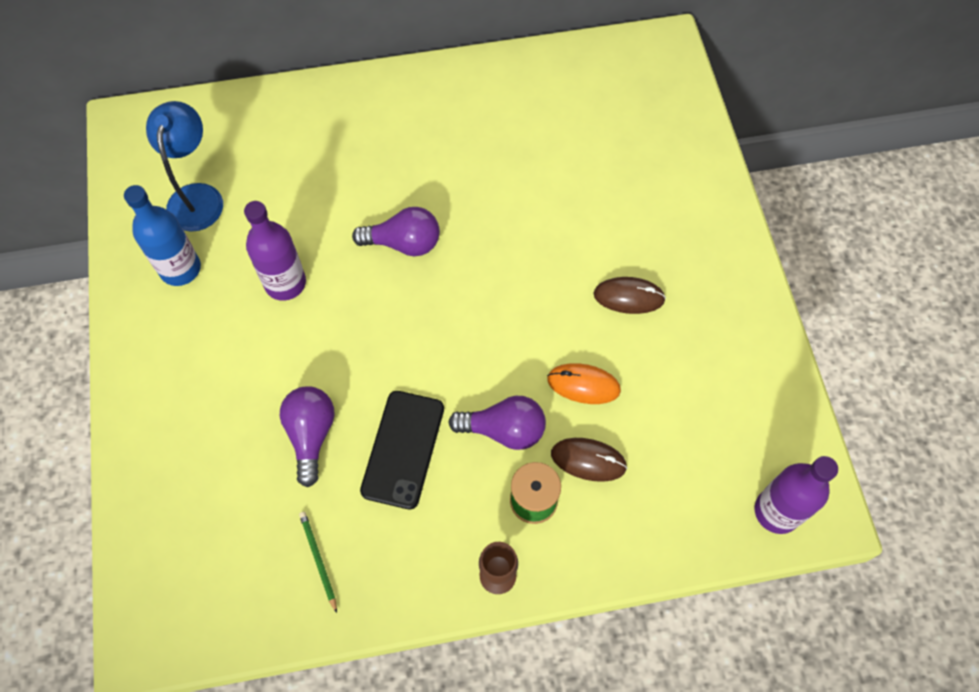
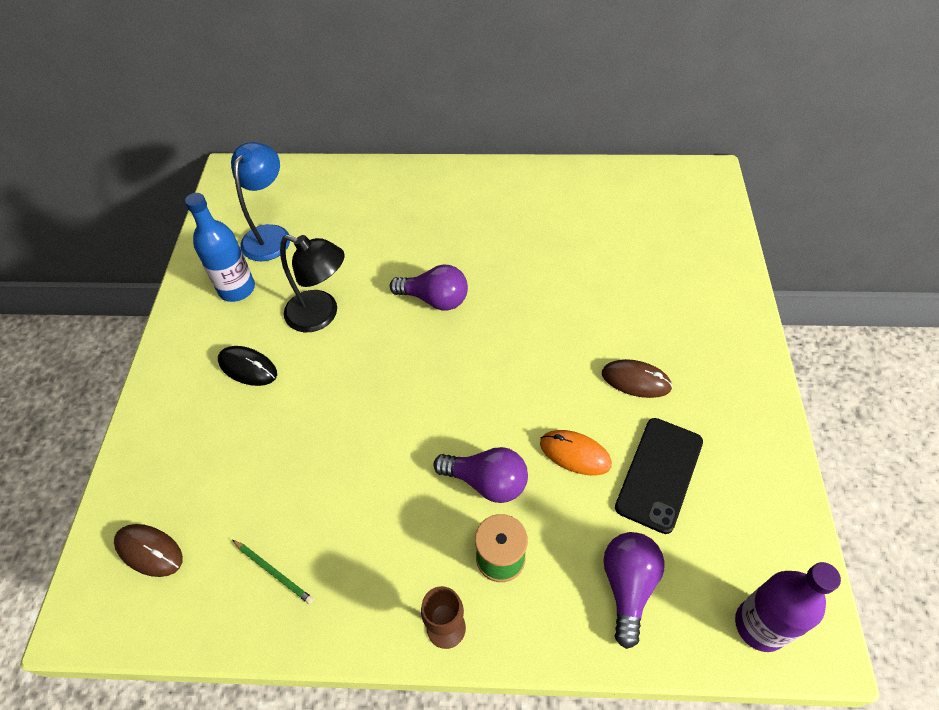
camera: 15 degrees right, 10 degrees down
(223, 357) = (248, 367): none -> black mouse
(285, 283) = (321, 315): purple bottle -> black lamp
(311, 435) = (303, 450): purple light bulb -> purple light bulb (628, 586)
(318, 560) = (273, 572): green pencil -> green pencil turned 135 degrees clockwise
(403, 449) = (385, 480): black phone -> black phone (659, 474)
(588, 460) = (565, 528): brown mouse -> brown mouse (149, 551)

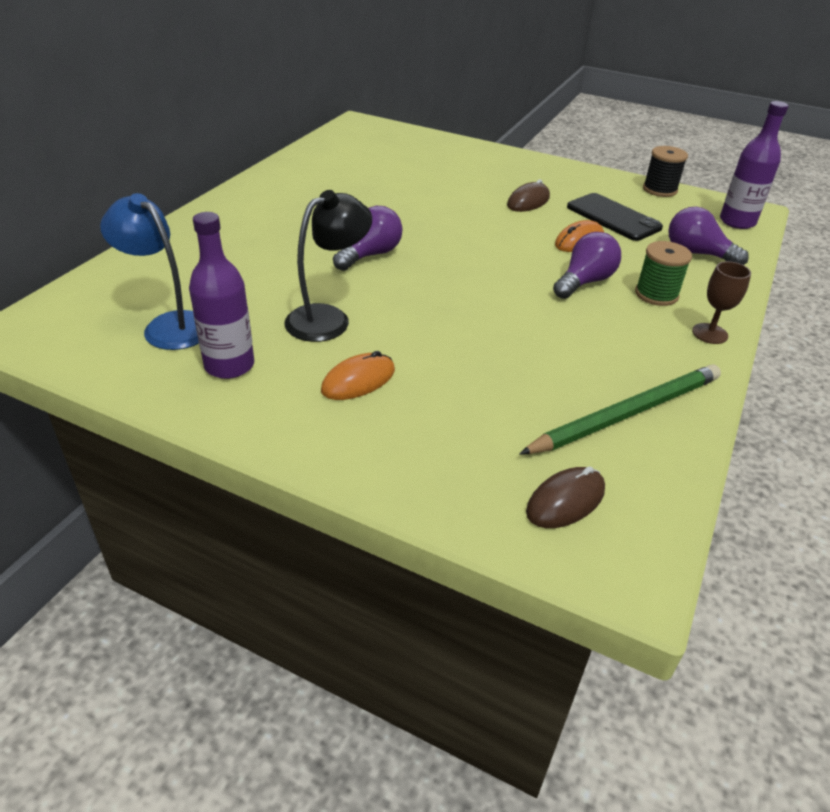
camera: 70 degrees left, 15 degrees down
(237, 289) = (229, 365): blue bottle -> purple bottle
(248, 367) = (358, 380): black mouse -> orange mouse
(273, 572) = (626, 414): green pencil -> green pencil, size x2.23
(785, 509) = (659, 190): none -> black spool

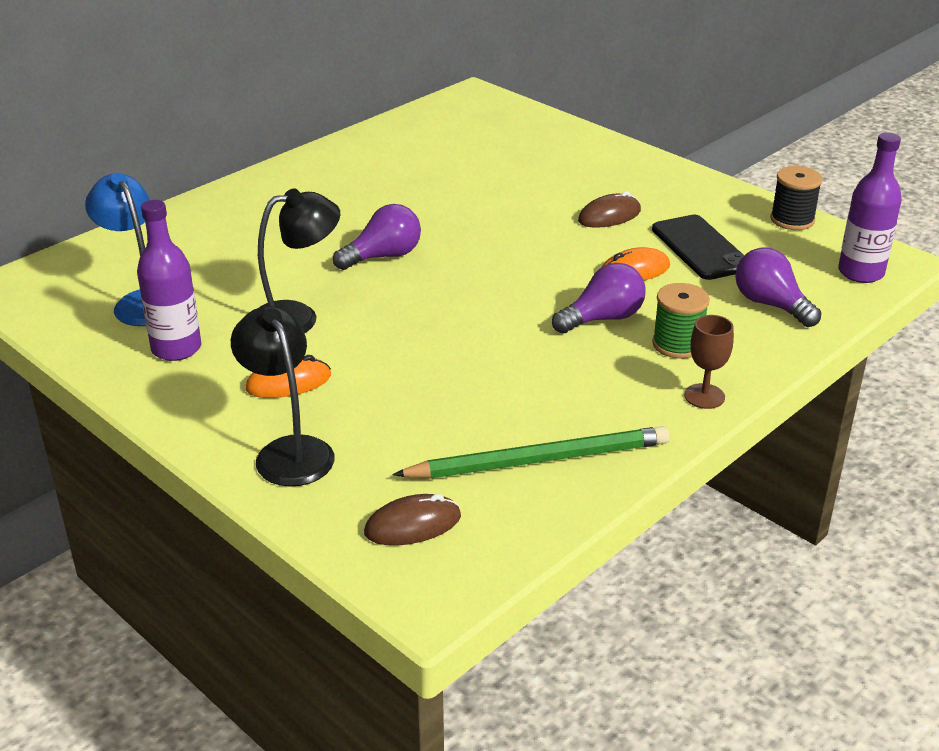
camera: 20 degrees right, 5 degrees down
(401, 449) = (288, 451): none -> black lamp

